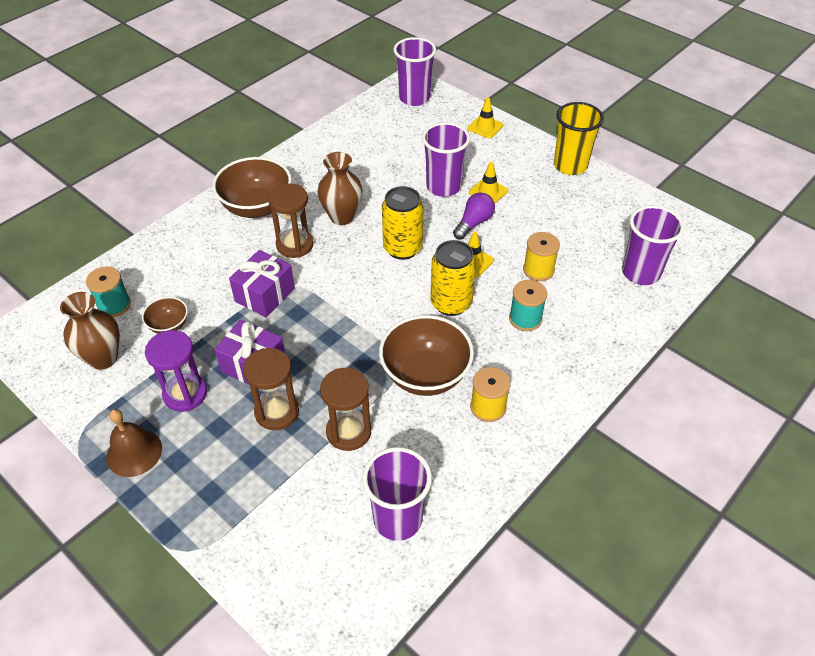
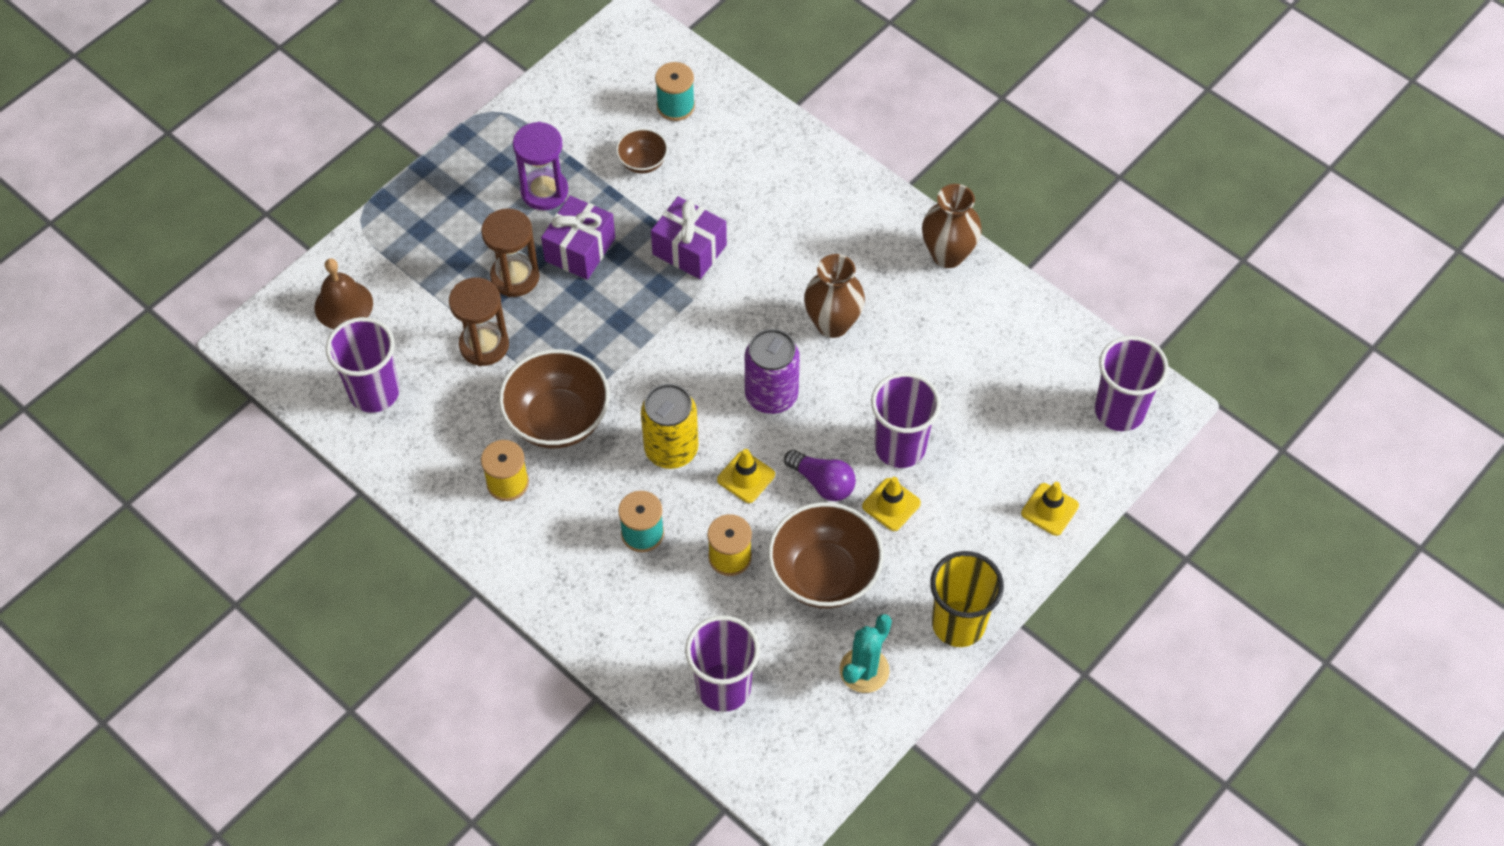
camera: 90 degrees right, 10 degrees up
(103, 358) = (597, 111): brown vase -> brown vase (947, 254)
(134, 452) = (473, 159): brown bell -> brown bell (343, 305)
(256, 207) = (849, 226): brown bowl -> brown bowl (824, 574)
(295, 245) = (777, 274): brown hourglass -> none
(402, 248) = (771, 395): yellow can -> purple can
(611, 206) = (864, 670): none -> turquoise cactus

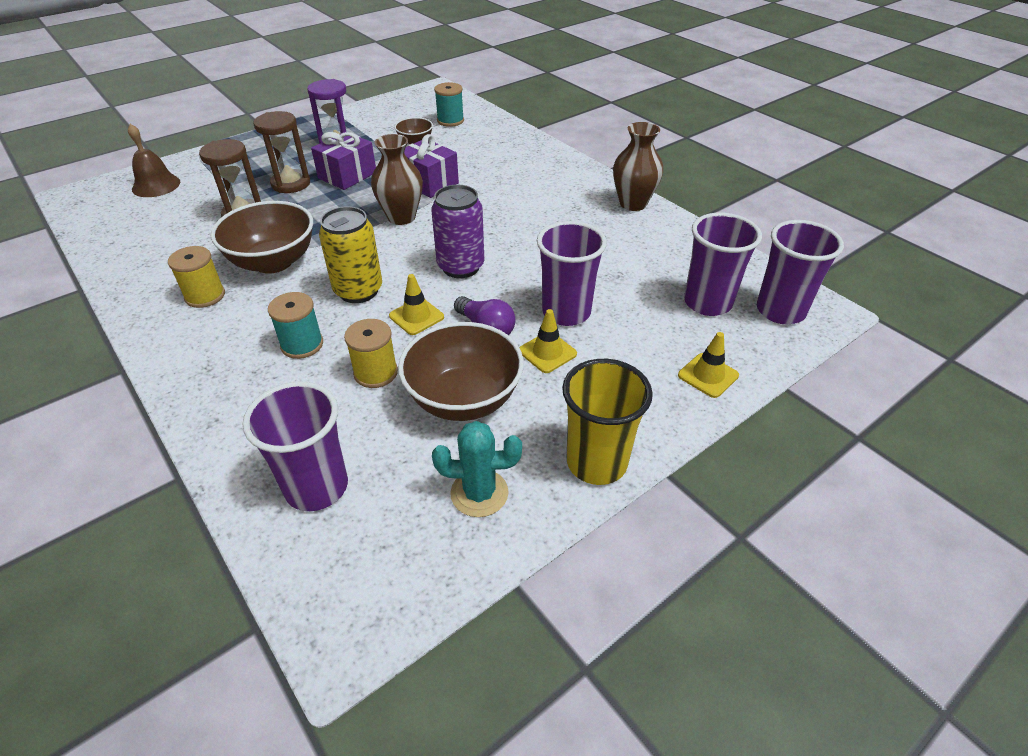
camera: 10 degrees right, 15 degrees down
(374, 392) = (140, 231): purple cup -> purple cup (707, 303)
(832, 323) = (528, 231): brown vase -> brown vase (401, 217)
(864, 670) = (479, 493): turquoise cactus -> turquoise cactus turned 45 degrees clockwise

